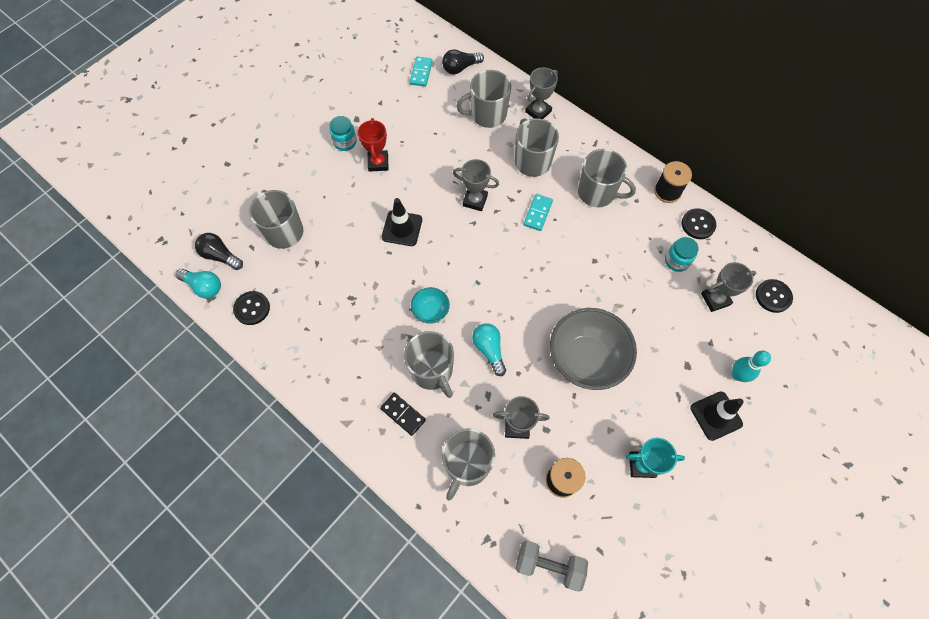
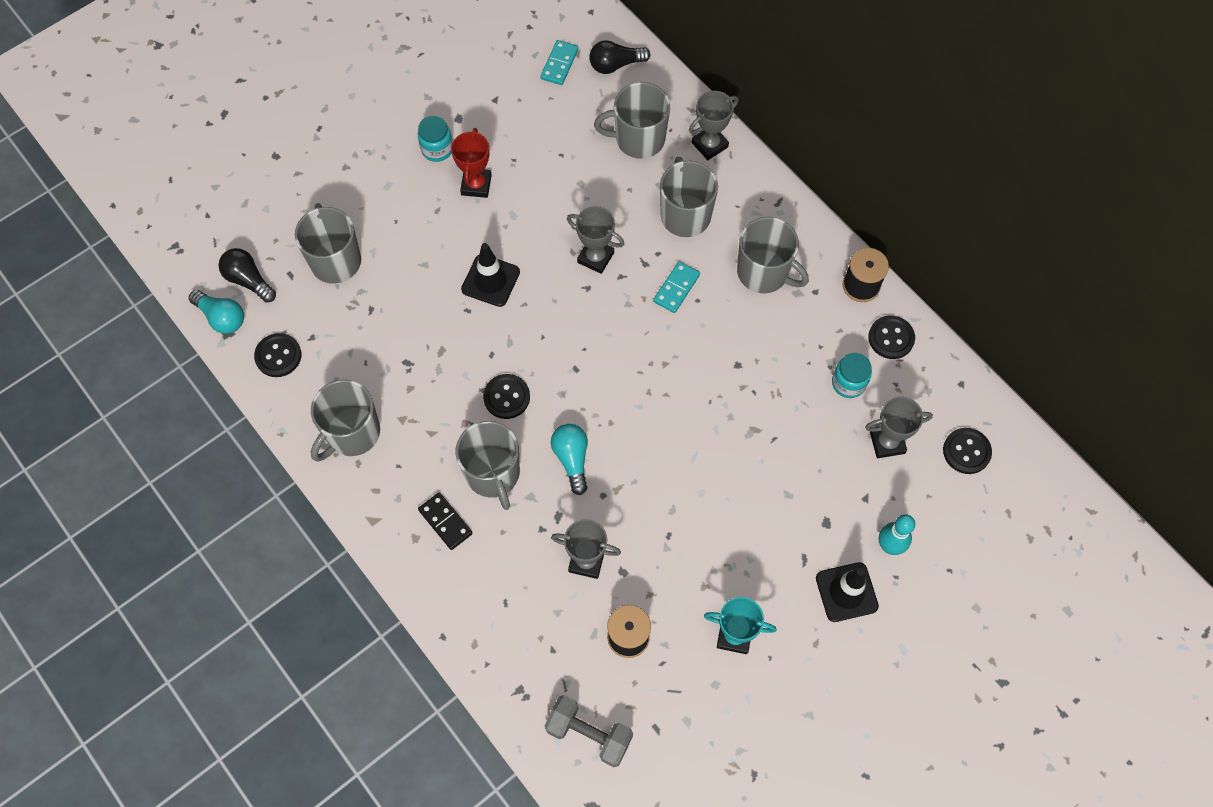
camera: 10 degrees right, 0 degrees up
(431, 311) = (506, 397): turquoise bowl -> black button
(467, 465) = (513, 597): grey mug -> grey mug (352, 433)
(586, 360) = (694, 493): grey bowl -> none

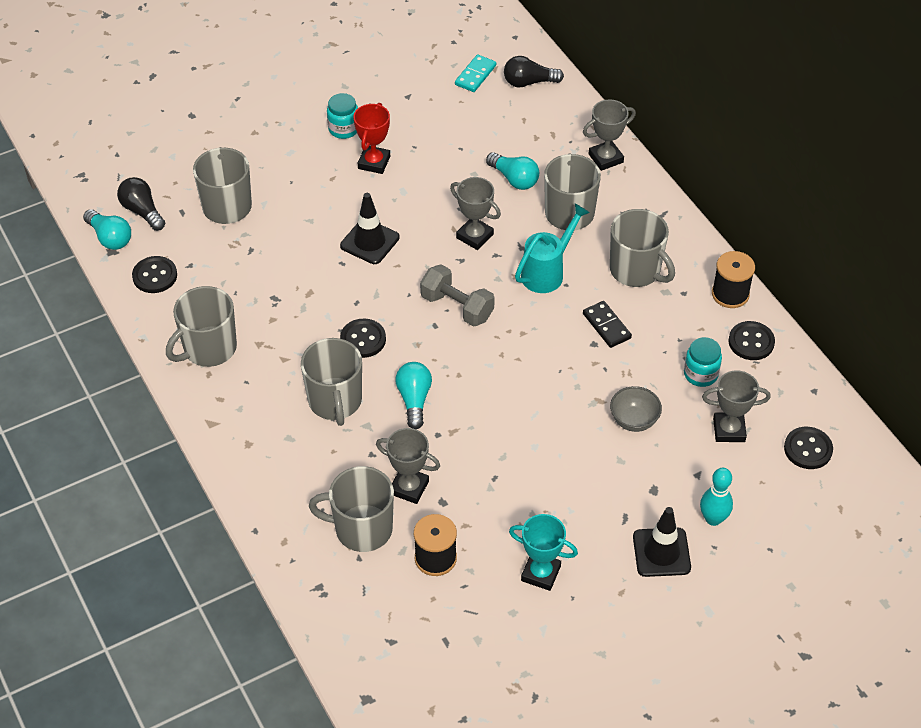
camera: 10 degrees right, 15 degrees down
(445, 522) = (280, 434): black domino -> black domino (606, 326)
(589, 734) = (378, 635): grey dumbbell -> grey dumbbell (457, 307)
(622, 183) = (514, 179): none -> turquoise light bulb
(638, 139) = (538, 145): grey mug -> grey mug (362, 529)
(676, 288) = (547, 272): turquoise domino -> turquoise watering can
(793, 447) = (634, 420): none -> grey bowl

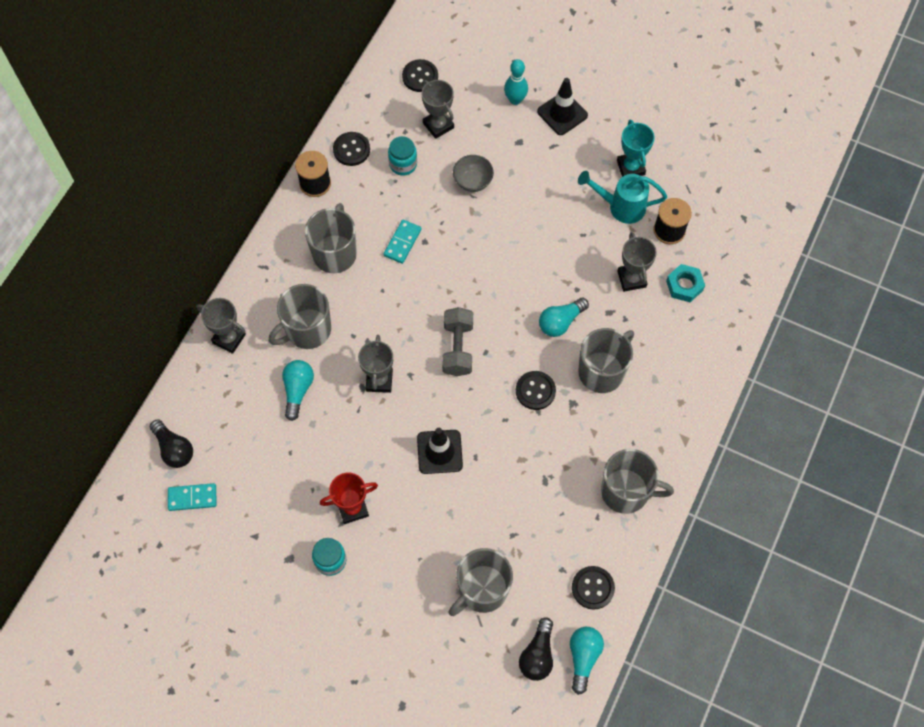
camera: 125 degrees left, 15 degrees up
(362, 529) = (684, 285): grey mug -> turquoise nut
(547, 272) = (379, 309): turquoise watering can -> turquoise watering can (620, 206)
(606, 326) = (402, 242): black domino -> turquoise domino

